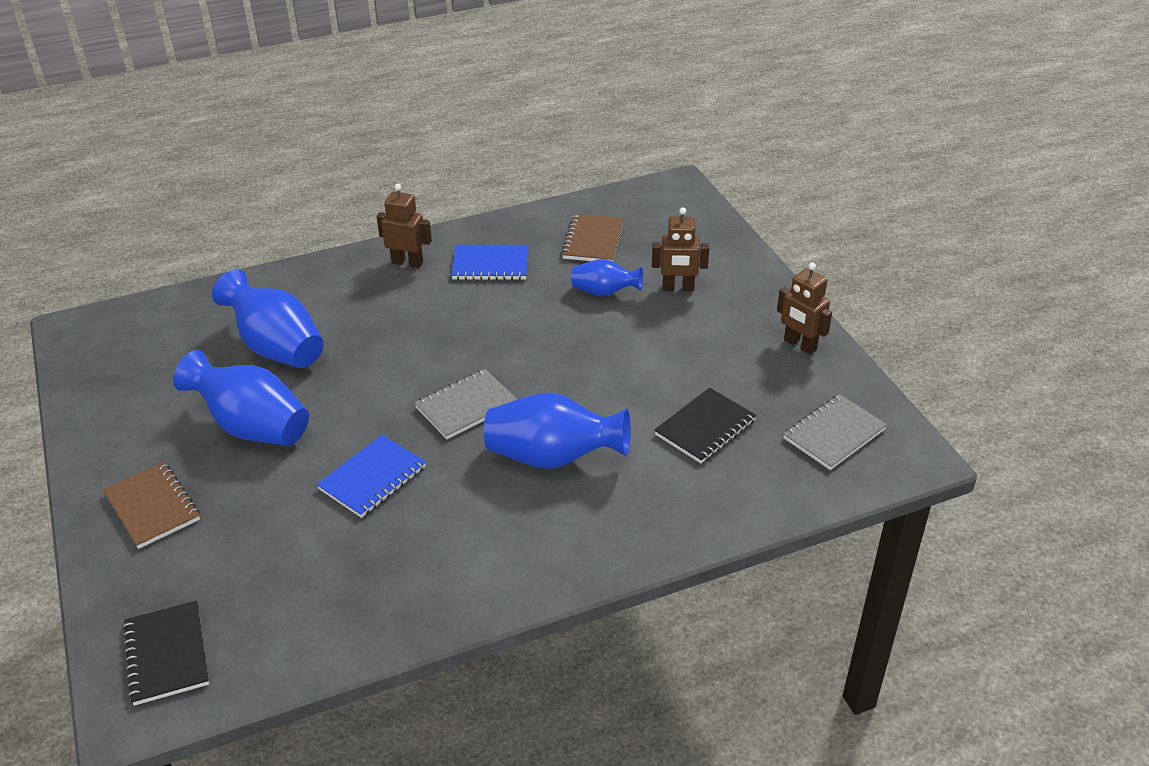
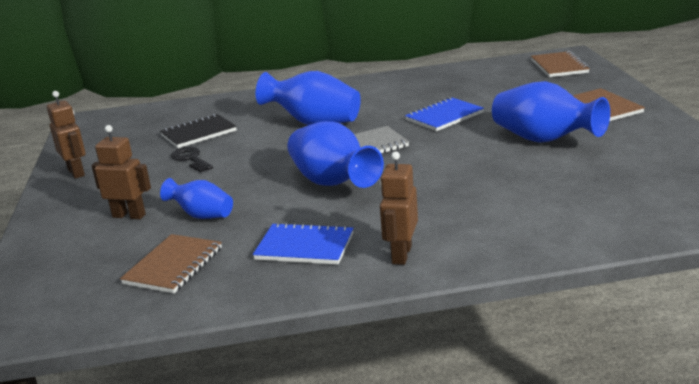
camera: 165 degrees left, 15 degrees down
(167, 654) = (559, 66): black notebook -> brown notebook
(277, 347) = (540, 186): blue vase -> blue vase (333, 183)
(407, 262) = (401, 255): brown robot -> brown robot turned 75 degrees clockwise
(677, 374) = (191, 159): none -> black key
(834, 434) = (117, 129): grey notebook -> none

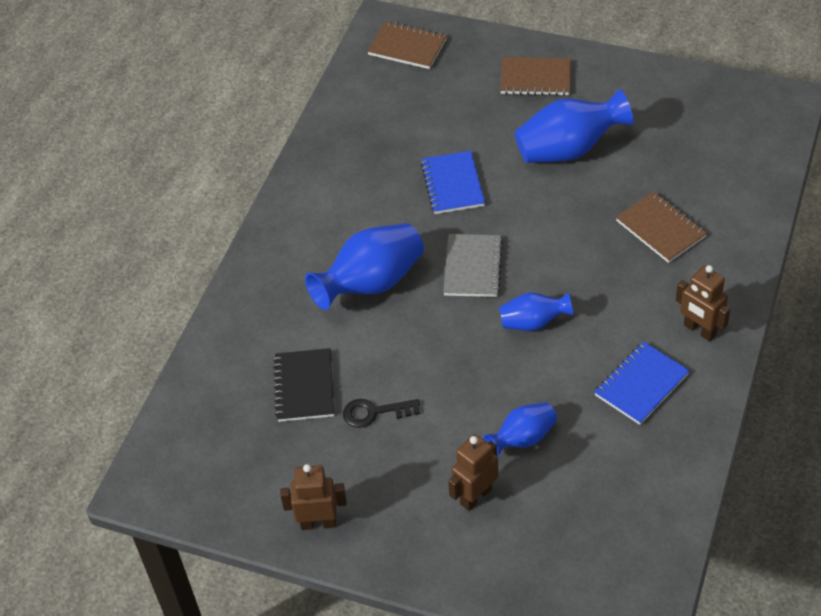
camera: 60 degrees left, 25 degrees up
(173, 266) = (608, 484): brown notebook -> brown notebook (660, 229)
(333, 183) = (533, 322): blue vase -> blue vase, size x0.58

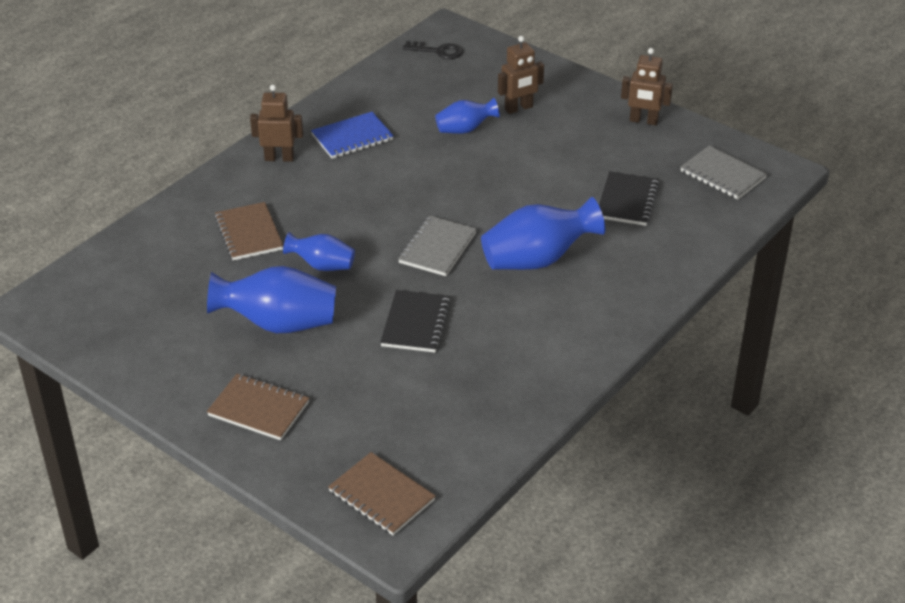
camera: 165 degrees left, 10 degrees down
(208, 459) = (722, 175): none -> grey notebook
(374, 412) = (574, 171): black key -> black key (438, 51)
(453, 184) = (415, 323): blue notebook -> black notebook
(533, 322) = (410, 196): blue vase -> blue vase (322, 265)
(699, 330) = (279, 158): brown robot -> brown robot turned 60 degrees counterclockwise

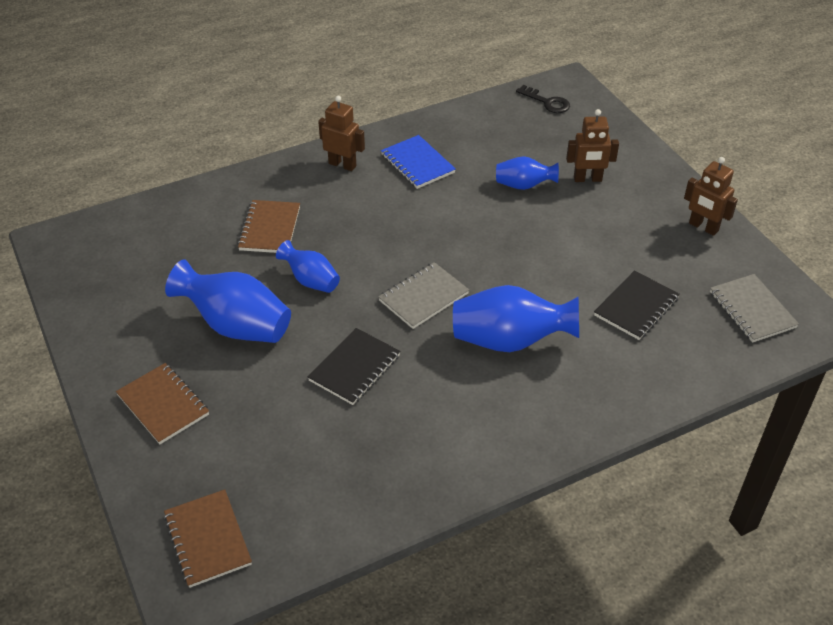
camera: 25 degrees right, 5 degrees up
(352, 137) = (417, 164): blue notebook -> blue notebook turned 60 degrees clockwise

